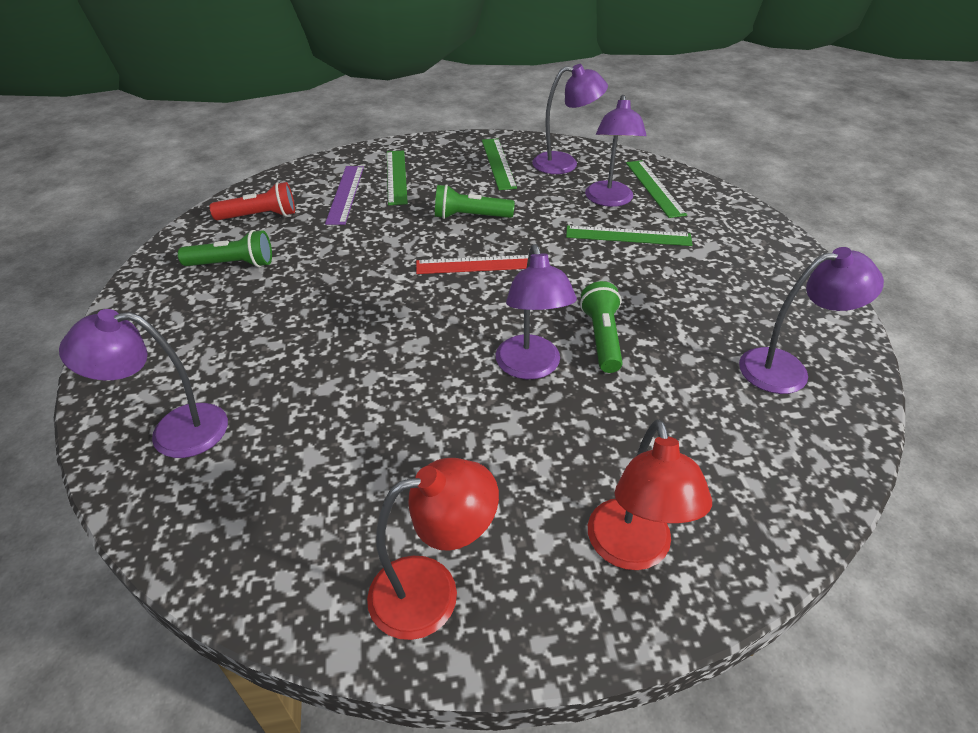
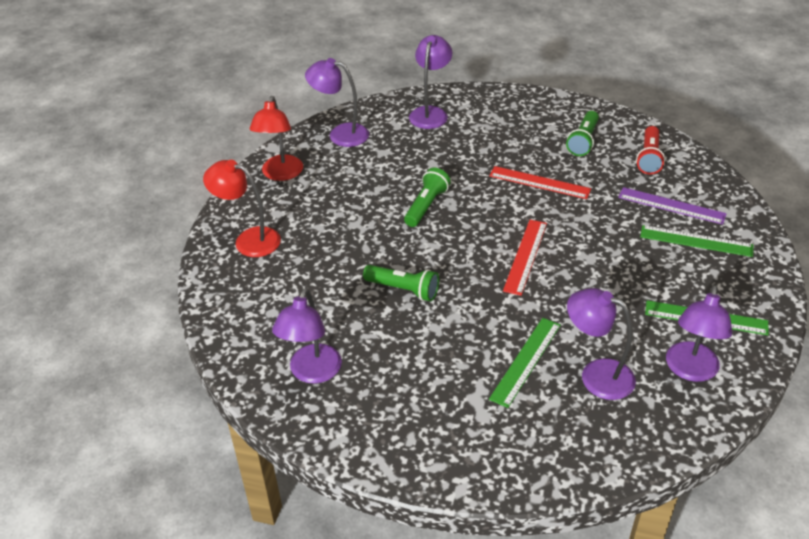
camera: 115 degrees right, 0 degrees up
(337, 281) = (539, 182): none -> red ruler
(470, 217) = (602, 269): green flashlight -> green flashlight (426, 206)
(530, 367) = (396, 246): purple lamp -> purple lamp (340, 134)
(654, 188) = (609, 424): green ruler -> none

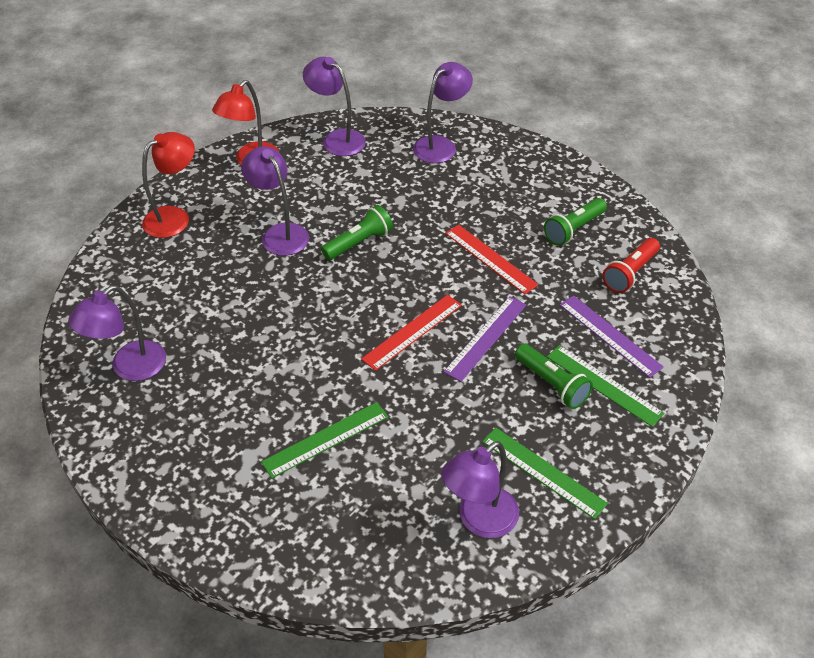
camera: 25 degrees right, 5 degrees up
(249, 240) = (175, 217): red lamp -> red lamp turned 90 degrees clockwise
(404, 289) = (271, 320): green flashlight -> green flashlight (552, 384)
(584, 240) = (486, 337): none -> purple ruler
(596, 375) = (381, 483): purple lamp -> purple lamp (280, 233)

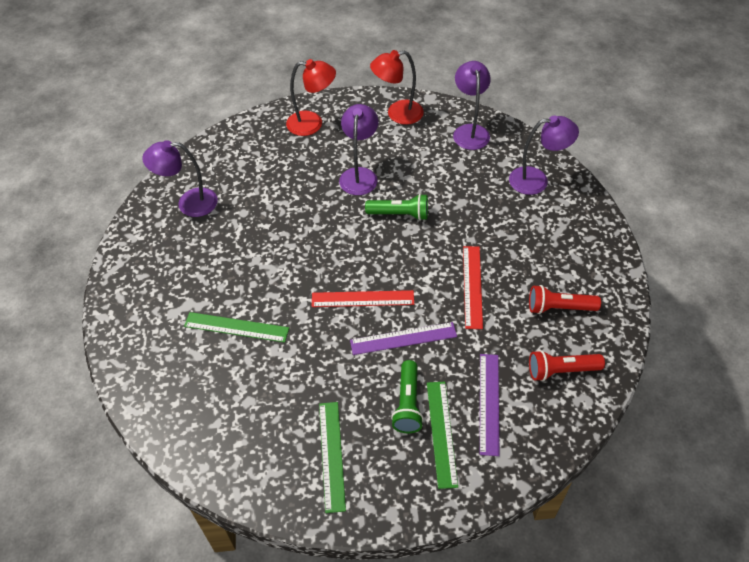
camera: 45 degrees right, 5 degrees up
(479, 520) = (259, 450): purple lamp -> none
(574, 229) = (559, 308): green flashlight -> red flashlight

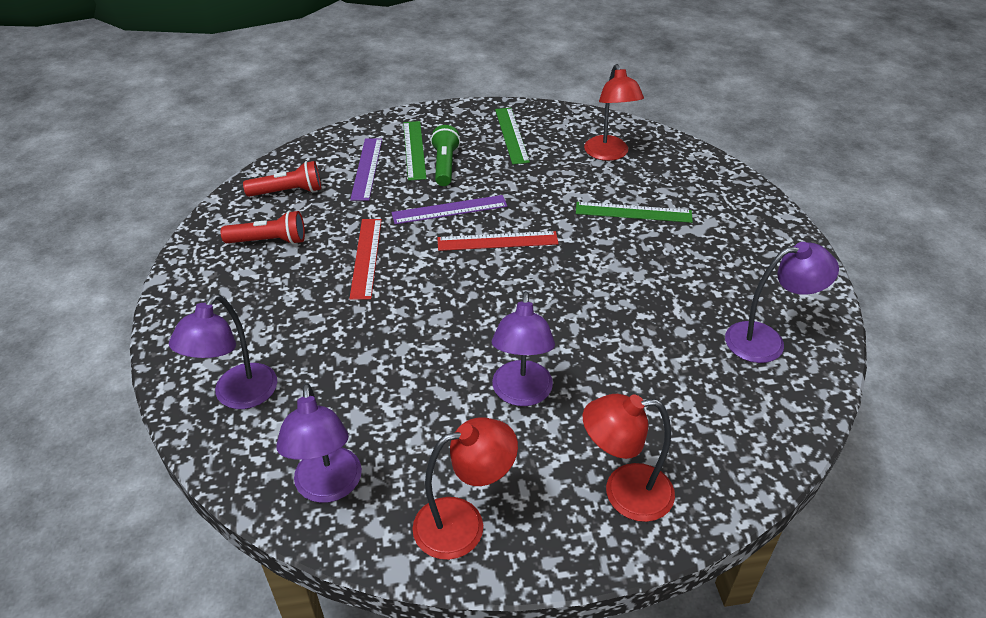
camera: 175 degrees right, 10 degrees down
(232, 414) = (609, 154): none -> red lamp
(400, 214) = (455, 337): green flashlight -> none
(537, 180) = (238, 396): purple lamp -> purple lamp turned 60 degrees counterclockwise

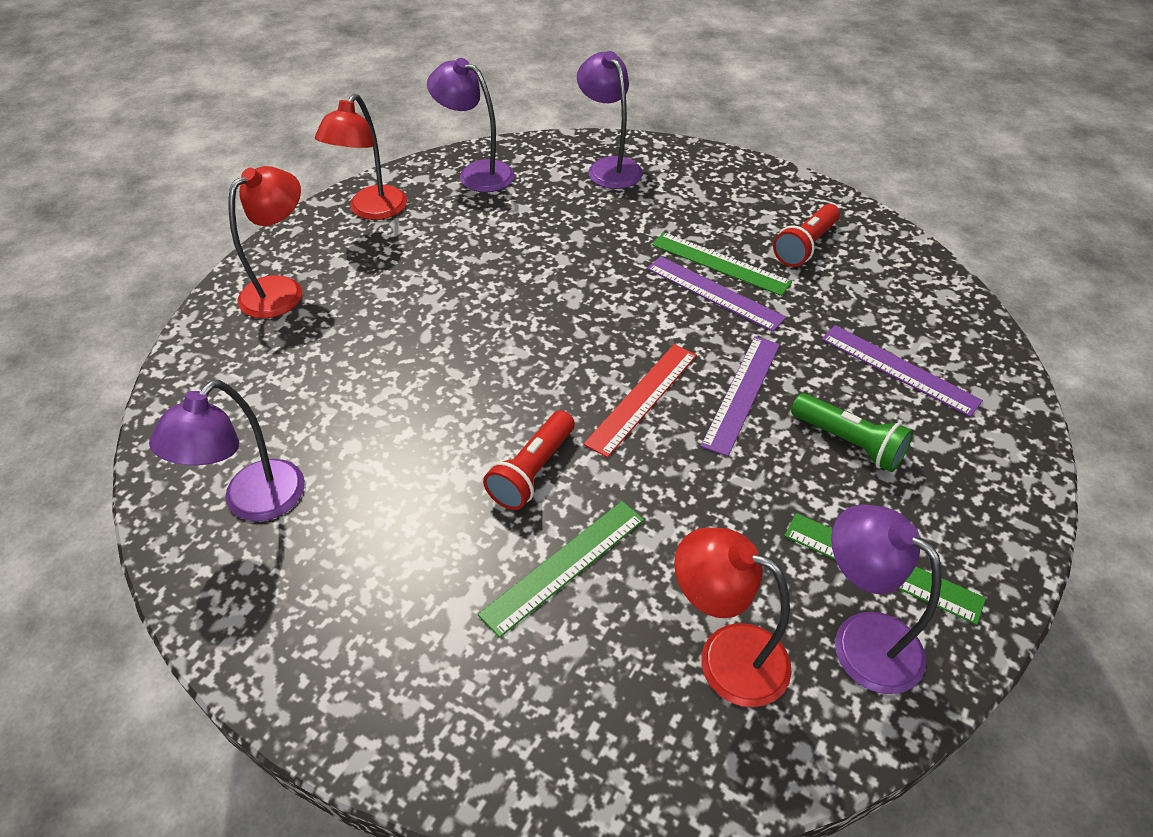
camera: 130 degrees right, 5 degrees up
(288, 192) = (894, 290): red flashlight -> red flashlight (532, 471)
(366, 257) = (714, 293): red ruler -> purple ruler
(414, 150) = (916, 434): green ruler -> green ruler (720, 263)
(521, 394) = (430, 294): purple lamp -> purple lamp (861, 639)

